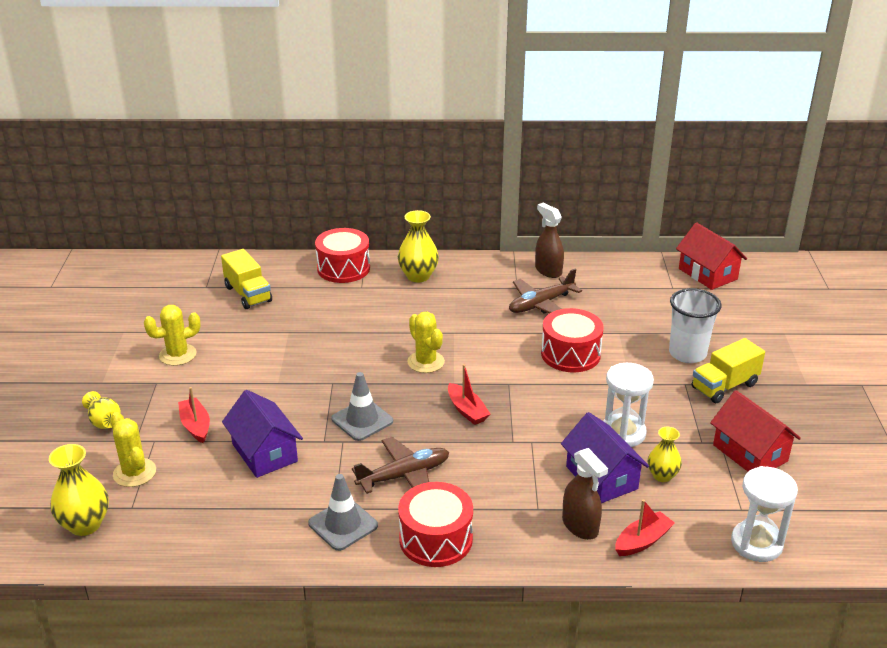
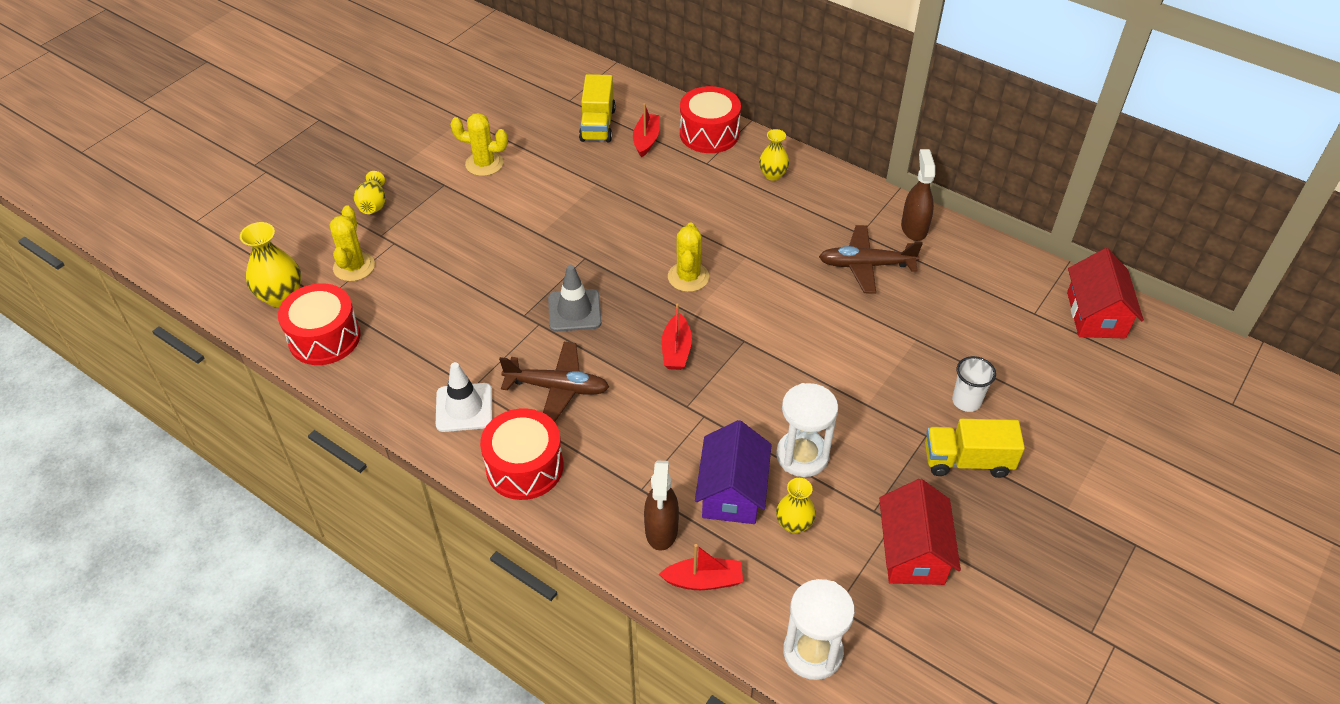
camera: 35 degrees right, 15 degrees up
(195, 426) = (436, 245): red boat -> red boat (646, 140)
(264, 453) = (466, 301): purple house -> none
(343, 524) = (464, 408): grey traffic cone -> white traffic cone
(418, 276) = (772, 175): yellow vase -> yellow vase, size x0.64
(570, 354) = (838, 339): red drum -> red drum (324, 338)
(687, 353) = (966, 401): white cup -> white cup, size x0.62

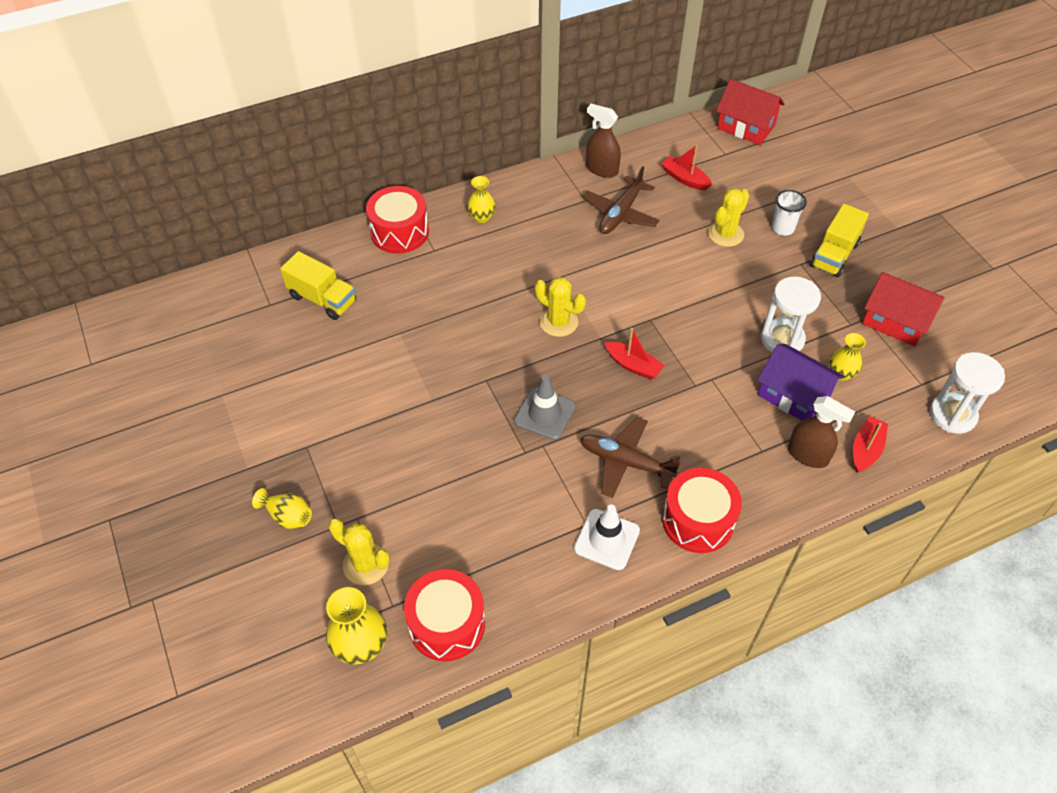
camera: 60 degrees left, 5 degrees up
(484, 164) = (304, 403): yellow cactus -> yellow cactus (725, 234)
(558, 388) = (625, 462): brown plane -> brown plane turned 105 degrees counterclockwise
(646, 140) = (372, 275): red boat -> red boat (685, 179)

